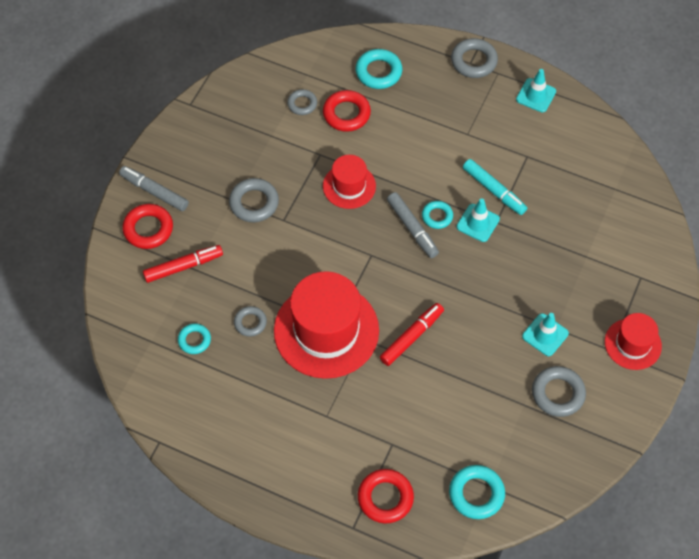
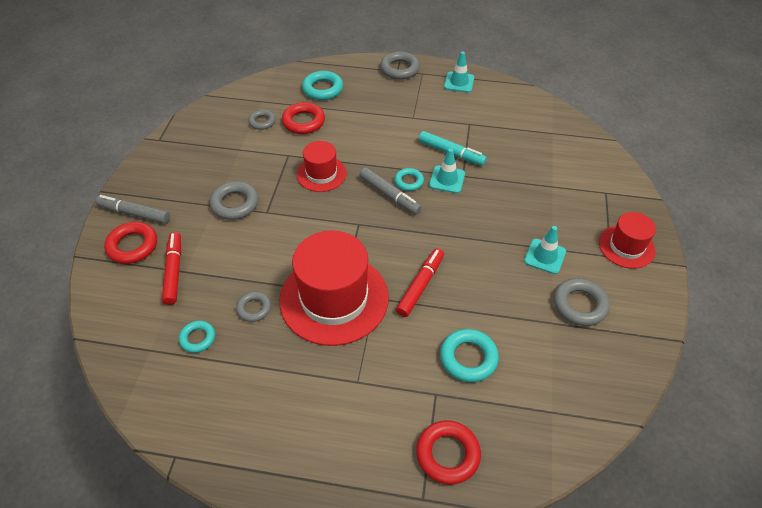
camera: 15 degrees left, 10 degrees down
(183, 267) = (174, 272): red marker -> red marker turned 60 degrees counterclockwise
(476, 494) = (542, 424): turquoise ring -> turquoise ring (468, 358)

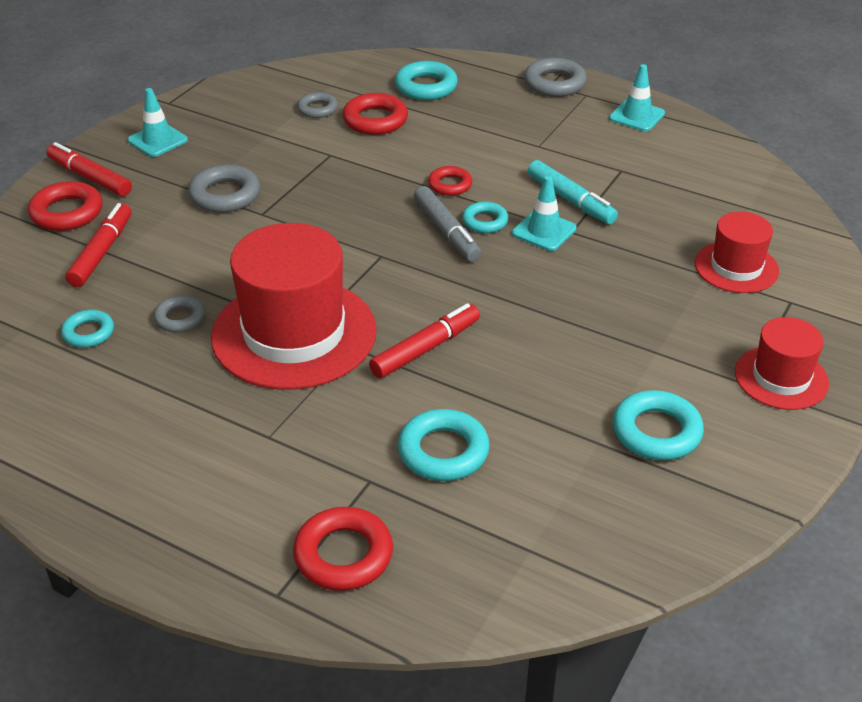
camera: 20 degrees right, 10 degrees down
(135, 213) = (90, 178): grey marker -> red marker
(321, 174) = (364, 186): red hat -> red hat (736, 267)
(374, 160) = (450, 185): none -> red ring
(545, 256) = (638, 358): turquoise traffic cone -> turquoise traffic cone (157, 140)
(579, 305) = (656, 432): grey ring -> turquoise ring

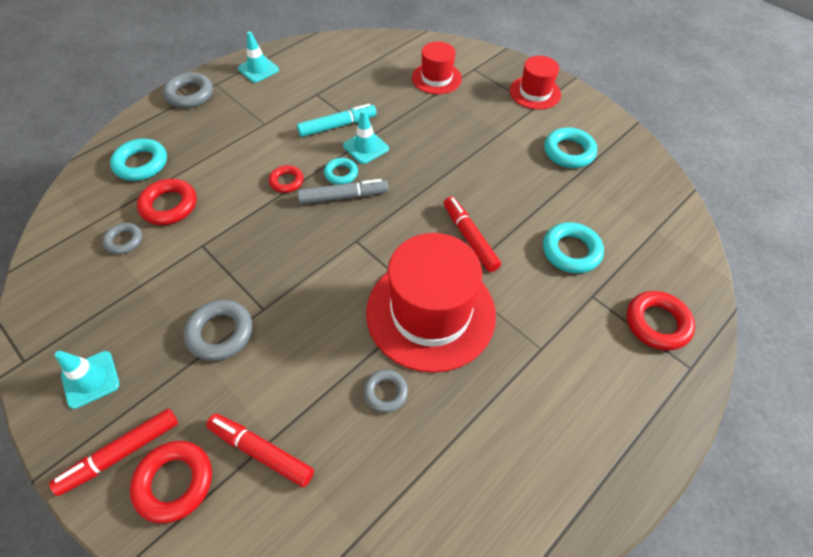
camera: 75 degrees left, 15 degrees up
(88, 333) = (382, 473): turquoise ring -> none

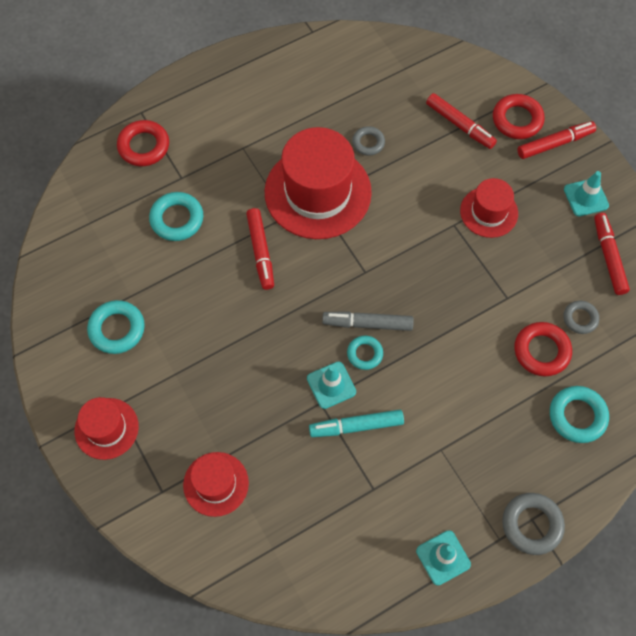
camera: 165 degrees left, 10 degrees up
(77, 309) = (608, 257): none -> red marker
(220, 333) = (489, 212): grey ring -> red hat
(286, 181) = (422, 356): red ring -> none

